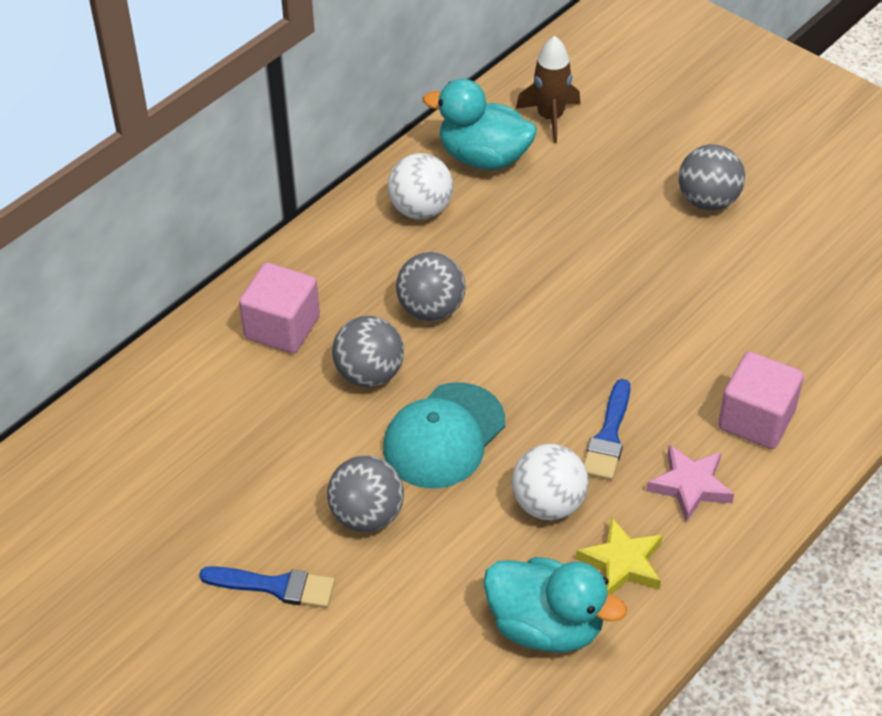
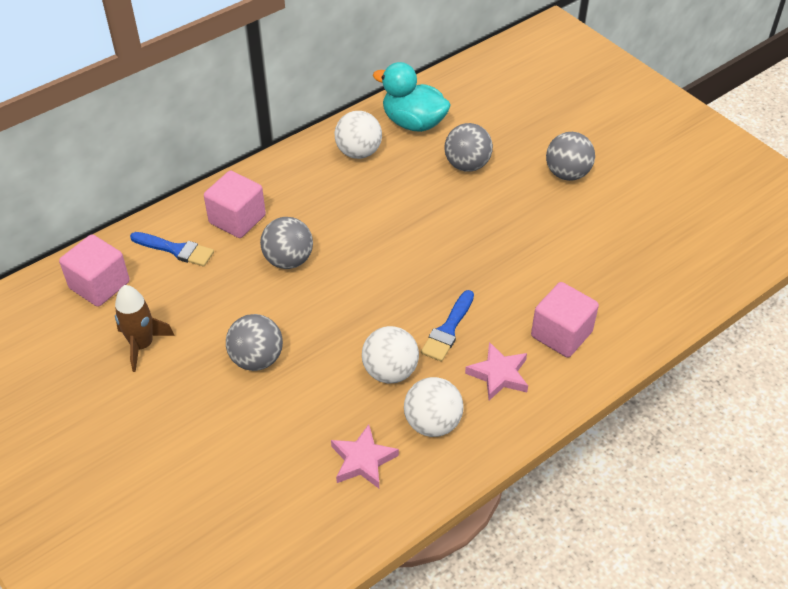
camera: 10 degrees right, 0 degrees up
(120, 448) = (99, 285): none -> pink cube
(275, 586) = (176, 399): blue brush -> blue brush (175, 250)
(431, 309) = (345, 222): grey ball -> grey ball (467, 165)
(444, 436) = (329, 311): turquoise cap -> none
(546, 626) = (363, 460): turquoise duck -> pink star
(550, 117) = (468, 102): brown rocket -> brown rocket (142, 345)
(622, 563) = (432, 423): yellow star -> white ball

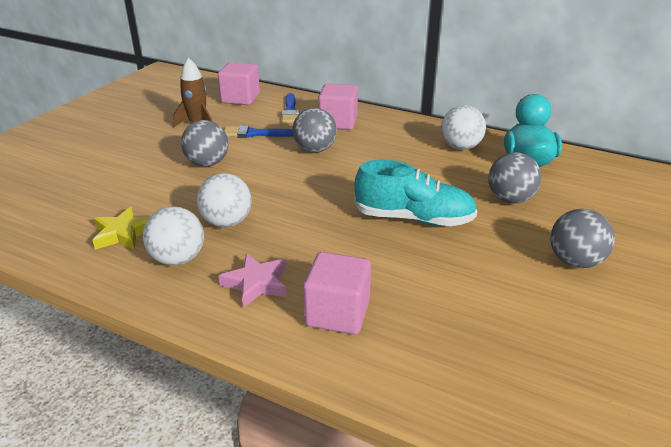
camera: 65 degrees right, 15 degrees down
(363, 460) = (123, 233): pink star -> yellow star
(448, 329) = (294, 240): blue brush -> blue brush (255, 133)
(460, 237) = (414, 218): none -> turquoise shoe

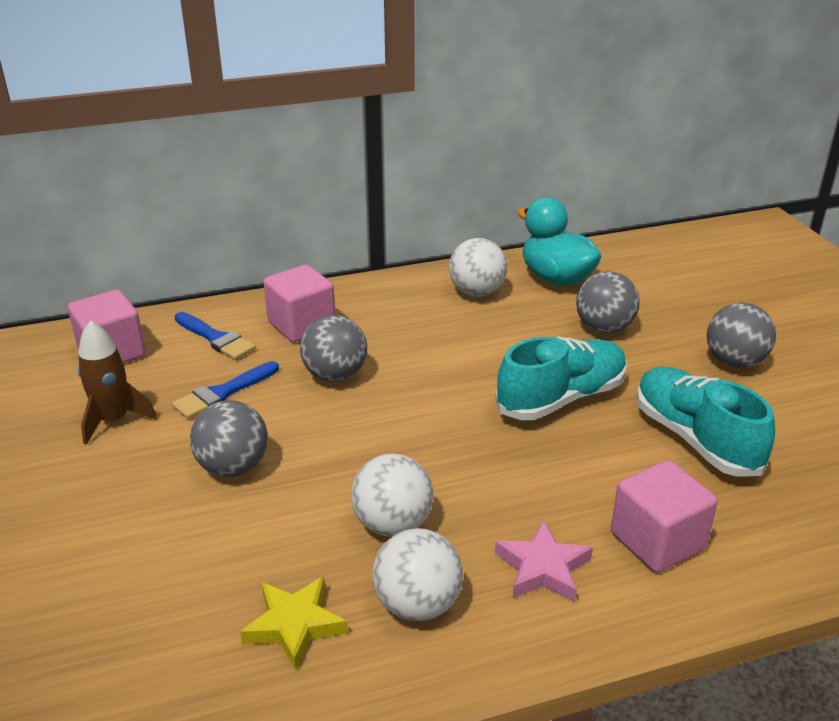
camera: 45 degrees left, 0 degrees up
(461, 283) = (695, 439): none -> turquoise shoe

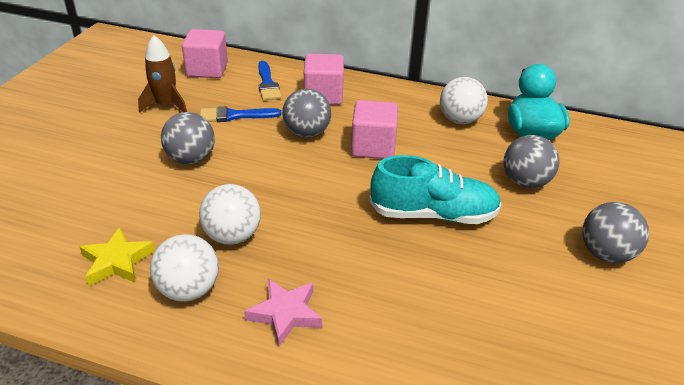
camera: 35 degrees right, 5 degrees up
(657, 541) = (382, 342): pink cube -> pink cube (373, 147)
(695, 439) = (500, 291): turquoise shoe -> none

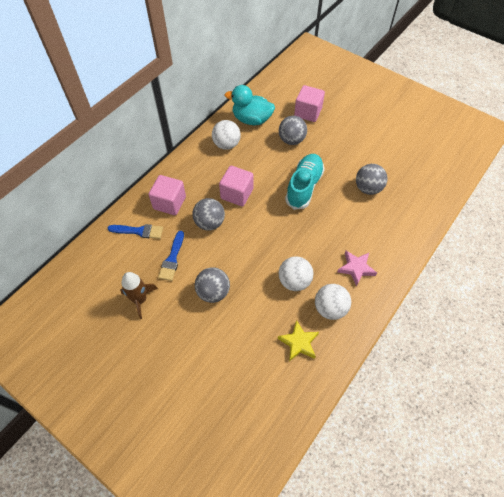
camera: 70 degrees left, 20 degrees up
(207, 70) = (99, 265): pink cube -> pink cube (308, 112)
(605, 254) = (349, 134): grey ball -> grey ball (368, 188)

